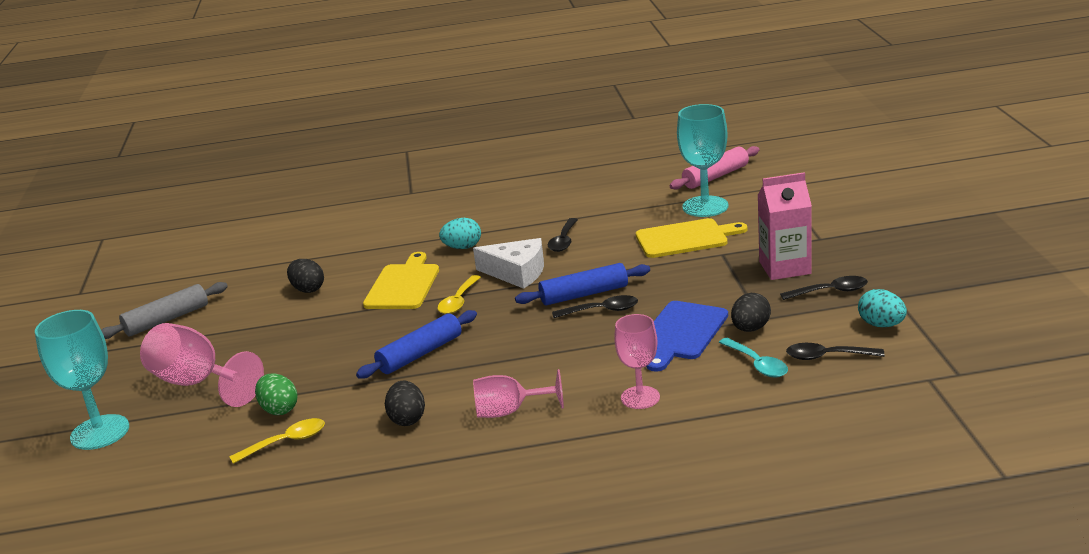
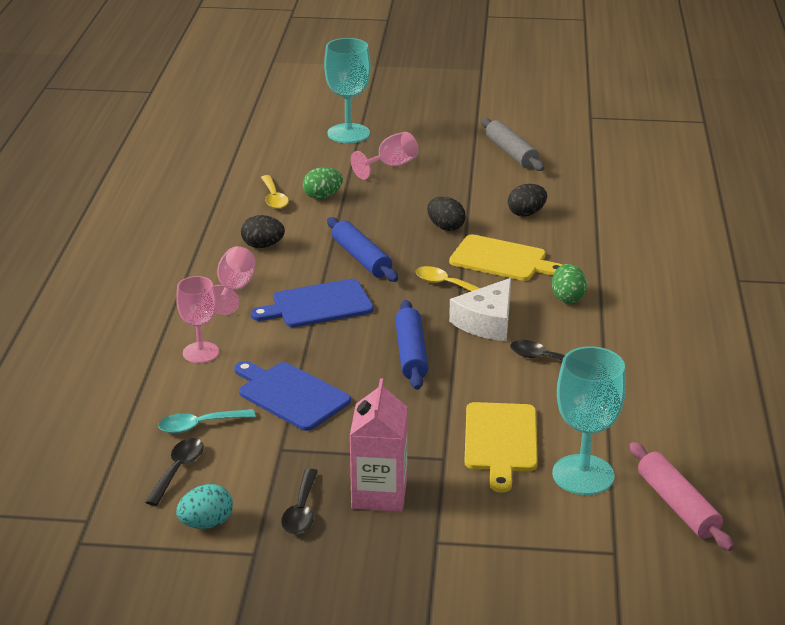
camera: 100 degrees right, 5 degrees up
(197, 383) = (391, 166): pink goblet -> pink goblet, size x0.66
(462, 247) = (567, 298): turquoise egg -> green egg
(521, 356) = (318, 305): none -> blue cutting board
(602, 310) = (369, 358): black spoon -> none
(750, 329) = (266, 437): black egg -> black egg (445, 227)

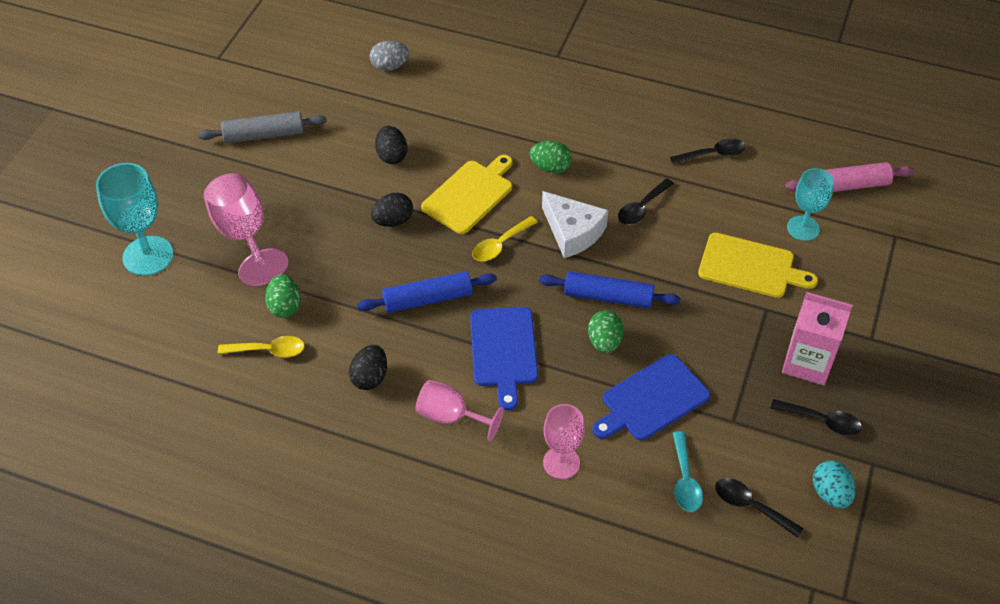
camera: 75 degrees left, 20 degrees up
(352, 358) = (604, 342): none -> green egg
(391, 166) = (244, 235): pink goblet -> pink goblet, size x1.52
(583, 475) = (803, 228): turquoise goblet -> turquoise goblet, size x0.66
(643, 193) = (390, 67): none -> grey egg
(660, 398) = (713, 154): none -> black spoon

